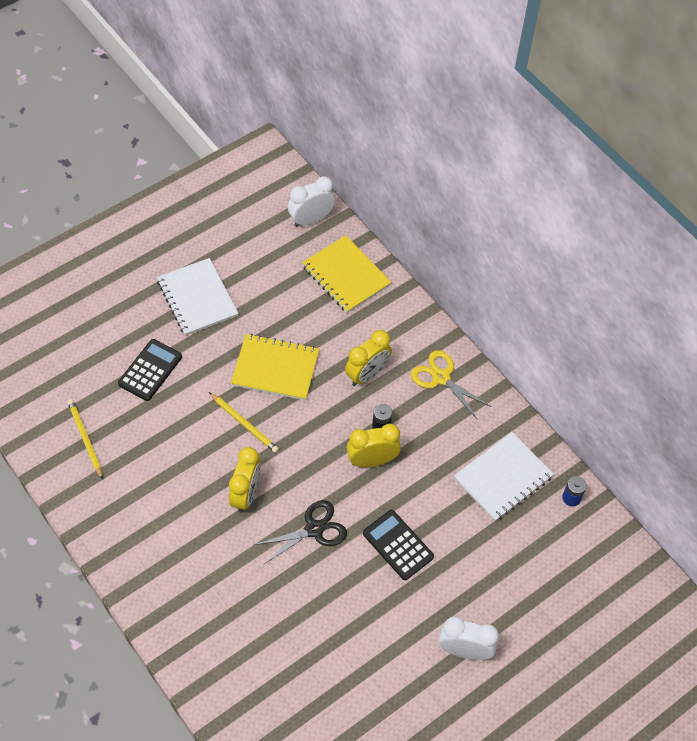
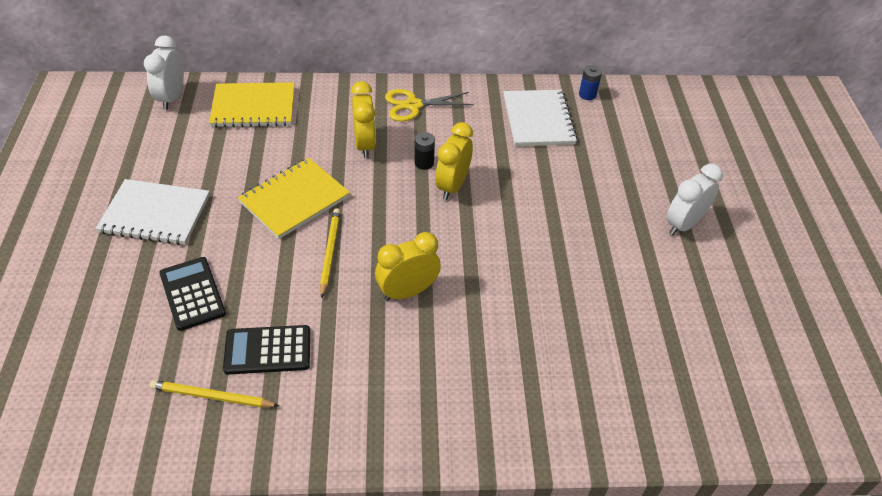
camera: 55 degrees left, 10 degrees down
(244, 424) = (330, 252): yellow pencil -> yellow pencil turned 75 degrees counterclockwise
(246, 494) = (407, 292): yellow clock -> yellow clock turned 75 degrees counterclockwise
(314, 529) = (488, 261): black scissors -> none
(398, 545) = (550, 213): black calculator -> black calculator (268, 350)

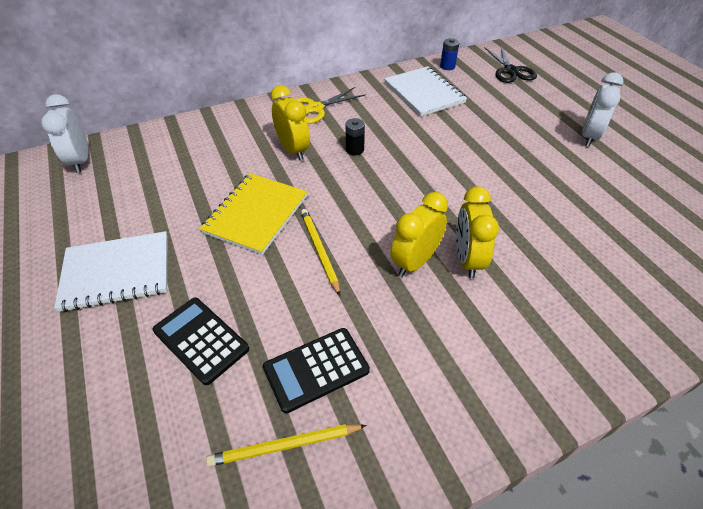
camera: 20 degrees left, 0 degrees up
(253, 107) = (169, 147): yellow notebook -> none
(452, 186) = (391, 161): yellow clock -> yellow clock (467, 259)
(656, 120) = (510, 71): none -> black scissors

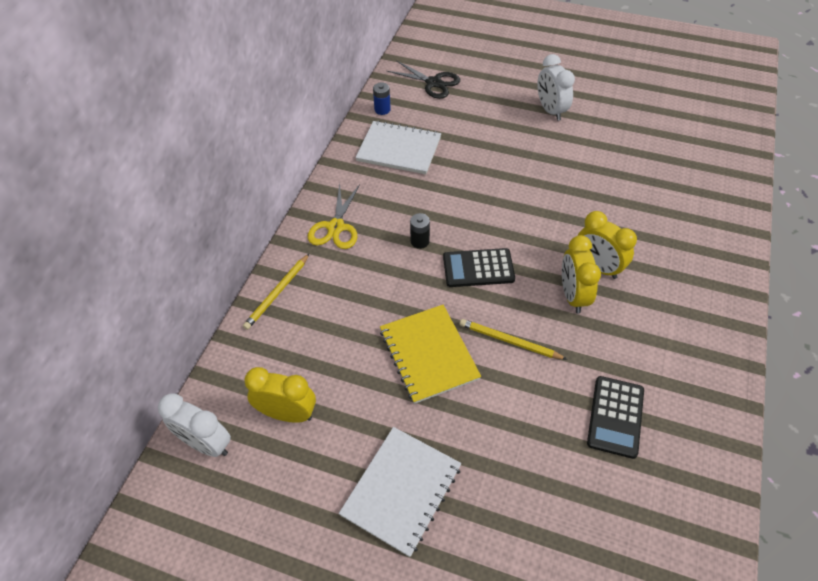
camera: 45 degrees left, 5 degrees up
(201, 340) = (529, 470): black calculator -> black calculator (478, 268)
(285, 446) = (660, 473): yellow pencil -> yellow pencil (277, 293)
(293, 150) = (375, 279): yellow clock -> yellow clock (288, 413)

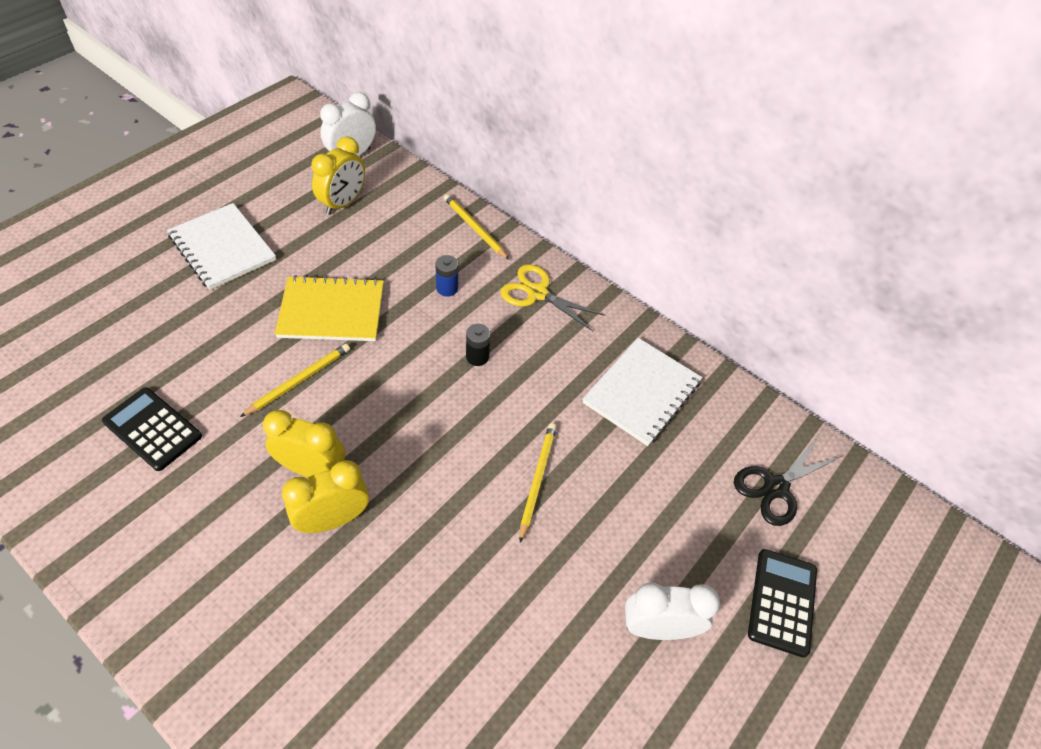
camera: 105 degrees right, 0 degrees up
(382, 109) = (730, 402): blue battery -> blue battery (447, 288)
(478, 268) = (408, 394): black calculator -> black calculator (782, 602)
(498, 179) = (537, 480): none -> yellow pencil

